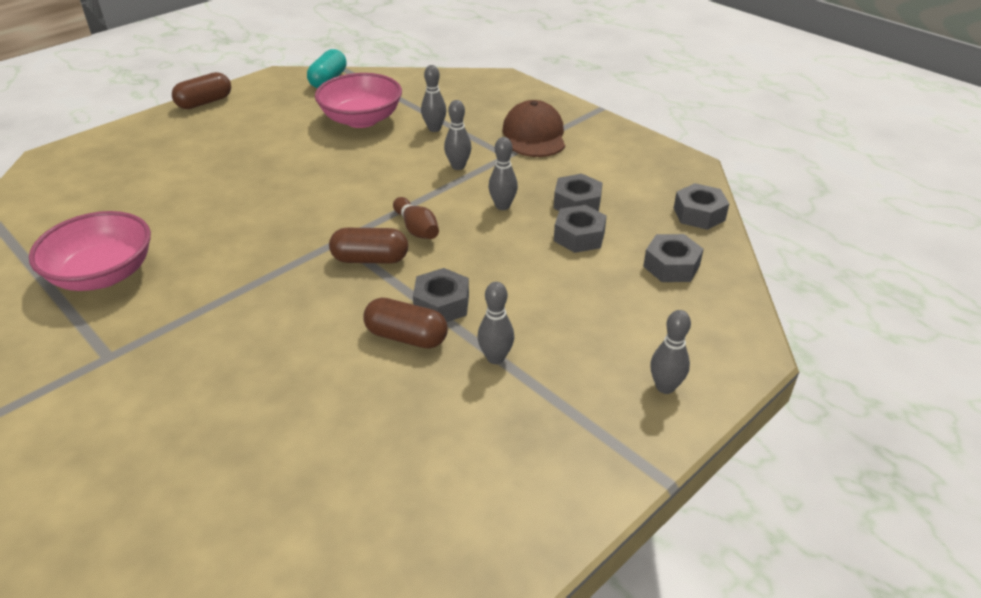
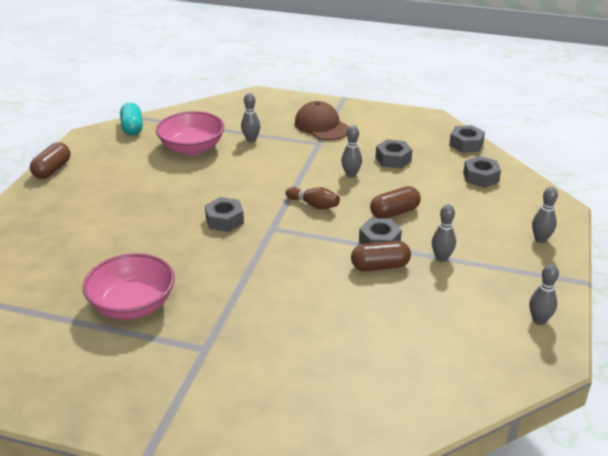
camera: 30 degrees left, 5 degrees down
(370, 259) = (306, 232): brown capsule -> brown capsule (394, 212)
(458, 166) = (295, 159): grey bowling pin -> grey bowling pin (539, 320)
(579, 236) = (414, 178): grey nut -> grey nut (224, 220)

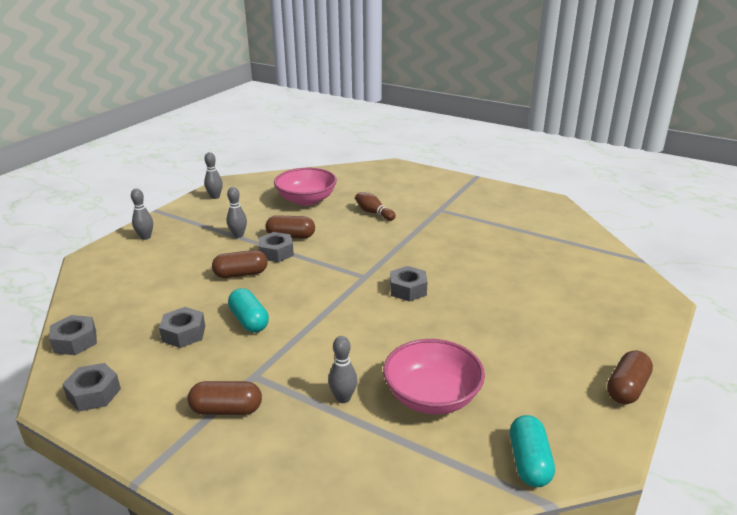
camera: 165 degrees left, 5 degrees down
(133, 305) = (492, 237): pink bowl -> pink bowl (306, 200)
(313, 205) = (312, 292): brown bowling pin -> brown bowling pin (374, 213)
(322, 126) = (226, 410): brown cap -> brown capsule
(351, 174) = (249, 321): grey bowling pin -> turquoise capsule
(481, 177) = (118, 296): grey nut -> grey nut (94, 393)

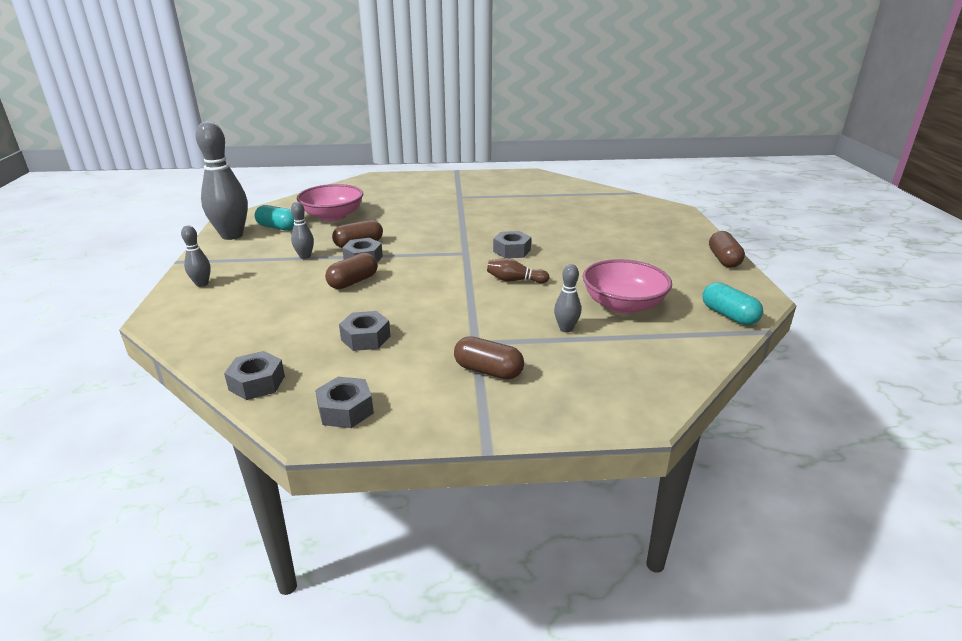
camera: 35 degrees left, 0 degrees up
(215, 197) = (232, 235): grey bowling pin -> grey bowling pin, size x2.10
(226, 410) = (488, 371): brown capsule -> brown capsule turned 60 degrees clockwise
(249, 321) = (413, 309): turquoise capsule -> turquoise capsule (278, 228)
(374, 213) = (409, 211): brown bowling pin -> brown bowling pin (515, 280)

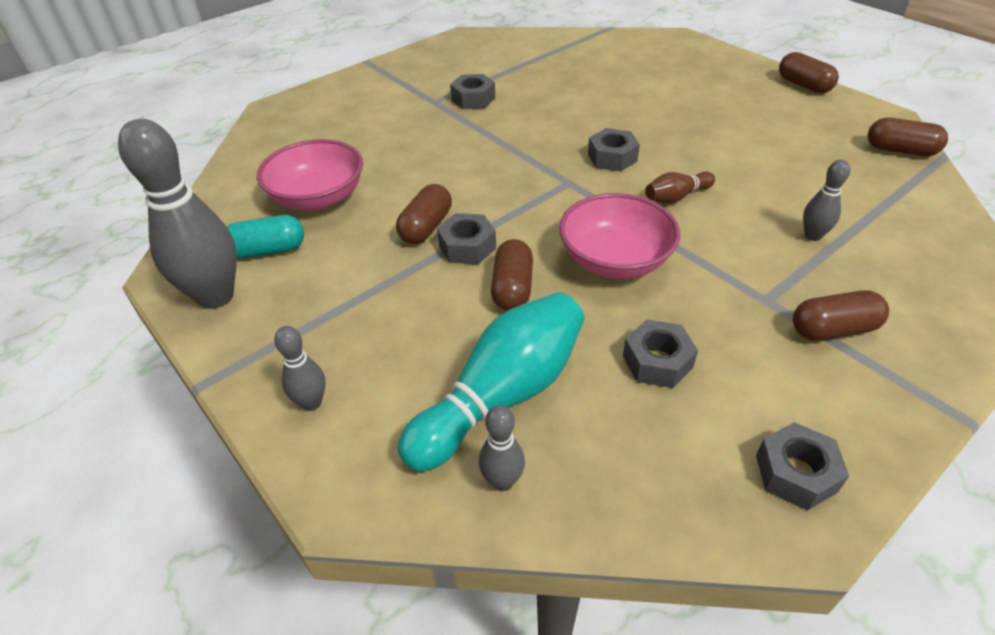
camera: 35 degrees left, 15 degrees up
(257, 383) = (648, 507): grey nut -> grey nut (473, 99)
(273, 316) = (501, 396): none -> turquoise bowling pin
(305, 256) = (386, 280): grey bowling pin -> grey bowling pin (502, 481)
(623, 305) = (811, 180): pink bowl -> pink bowl (615, 260)
(729, 315) = (900, 150): turquoise capsule -> brown capsule

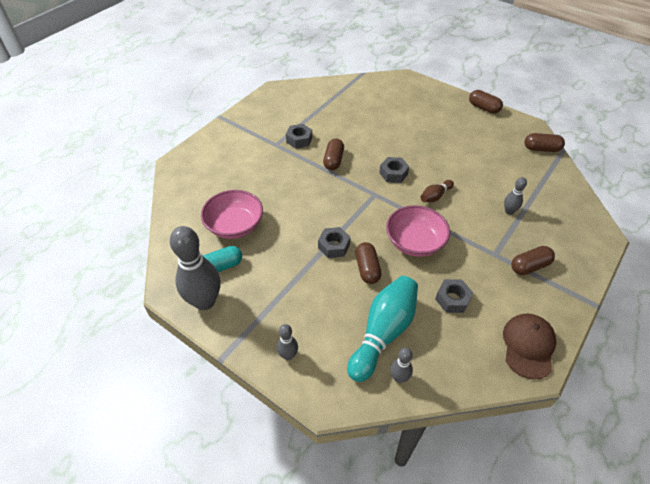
camera: 15 degrees left, 5 degrees up
(426, 227) = (306, 236): brown capsule -> brown capsule (333, 160)
(795, 473) = (528, 346): grey nut -> brown cap

